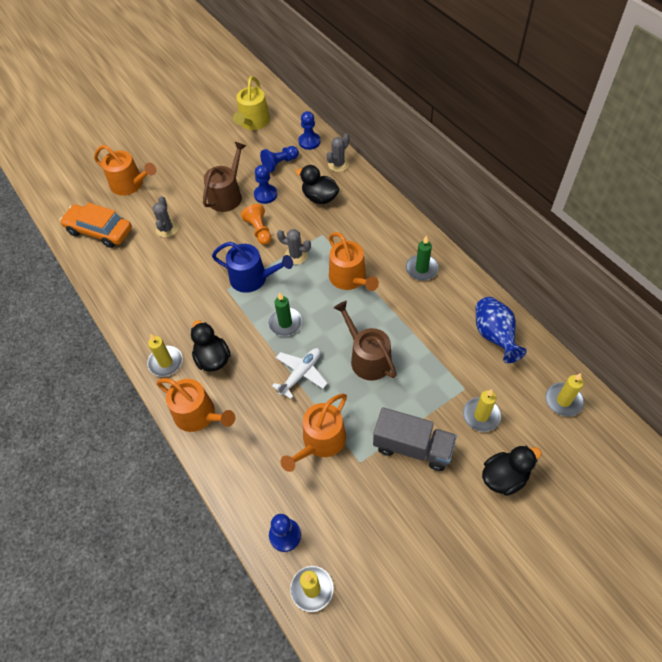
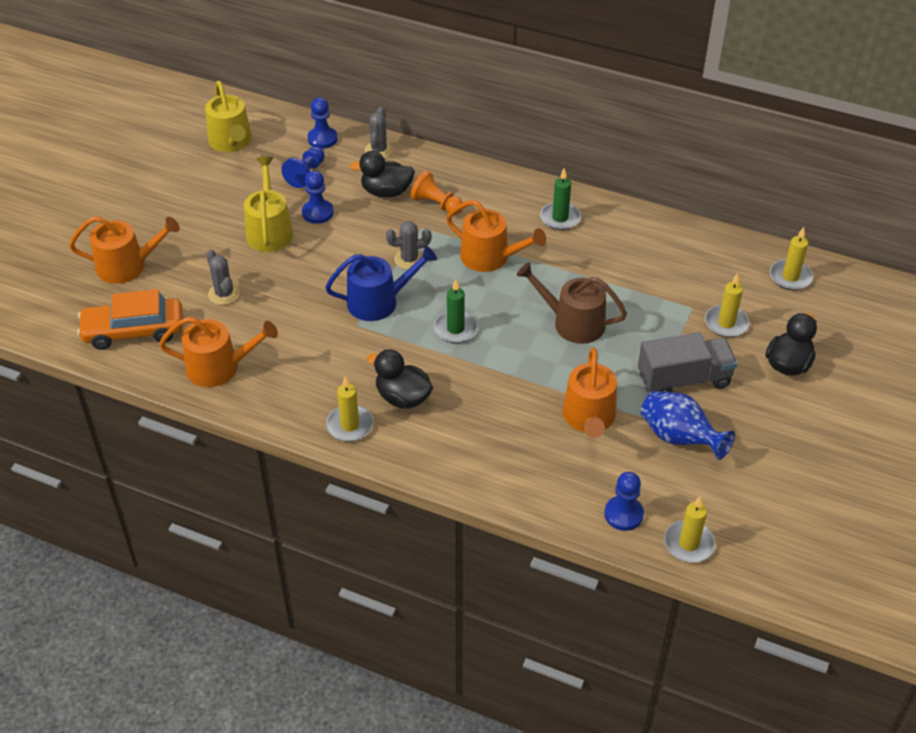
camera: 35 degrees left, 10 degrees down
(199, 415) = (435, 456): orange watering can -> orange watering can (219, 367)
(227, 195) = (269, 230): brown watering can -> yellow watering can
(259, 230) = (343, 252): orange pawn -> orange pawn (436, 204)
(301, 374) = (515, 368): white plane -> none
(494, 336) = (683, 249): blue vase -> blue vase (679, 438)

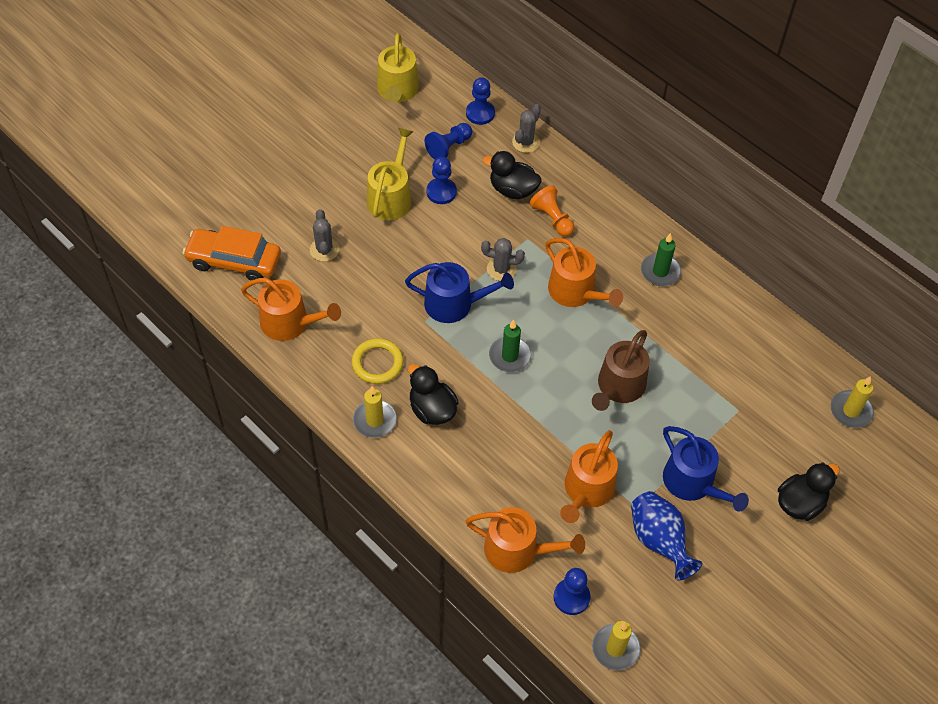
camera: 20 degrees right, 10 degrees up
(127, 266) = (255, 193): orange watering can -> orange watering can (518, 550)
(327, 375) = (377, 363): none -> yellow ring
(572, 323) = (619, 387): brown watering can -> brown watering can turned 105 degrees counterclockwise
(684, 380) = (693, 483): grey truck -> blue watering can
(726, 323) = (763, 438): yellow candle -> none

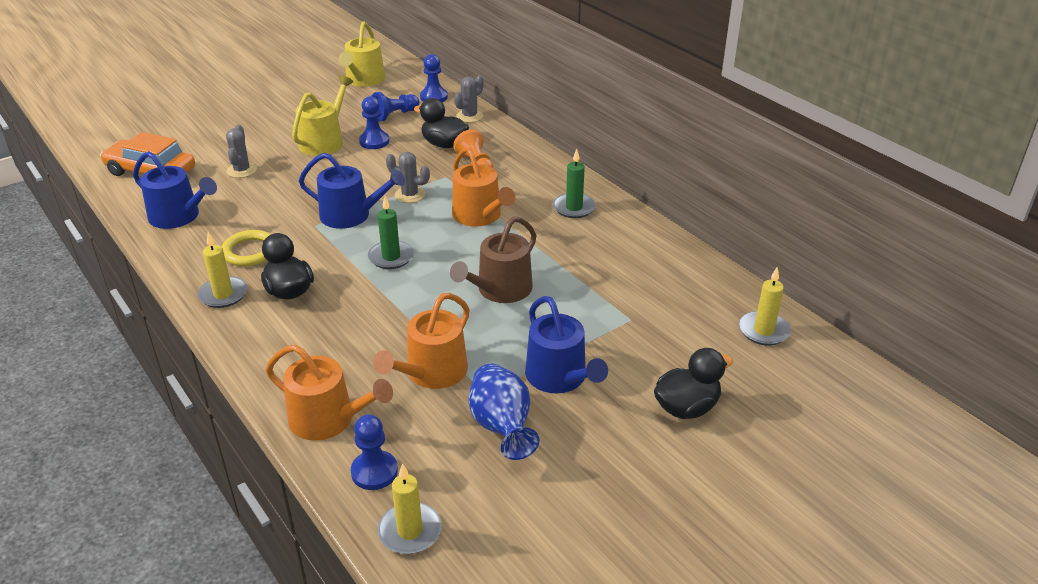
camera: 10 degrees right, 20 degrees down
(290, 323) = (179, 217): orange watering can -> blue watering can

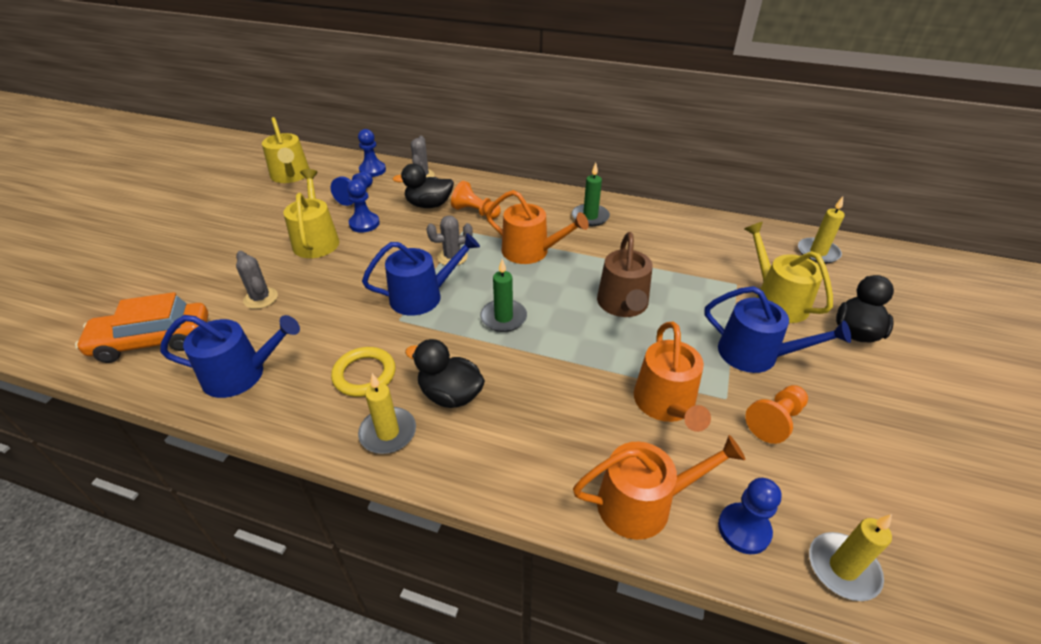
camera: 35 degrees left, 5 degrees up
(502, 427) = (775, 421): blue vase -> orange pawn
(648, 349) = (776, 300): none -> yellow watering can

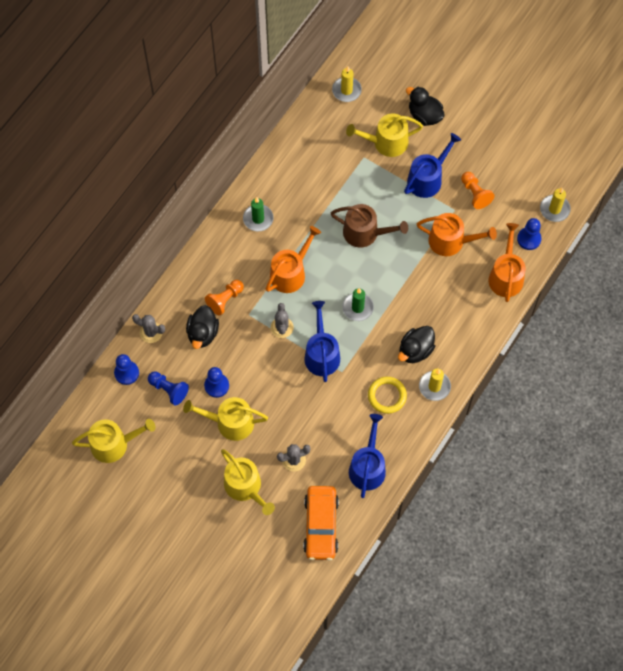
camera: 75 degrees left, 25 degrees up
(226, 265) = (245, 487): none -> yellow watering can

